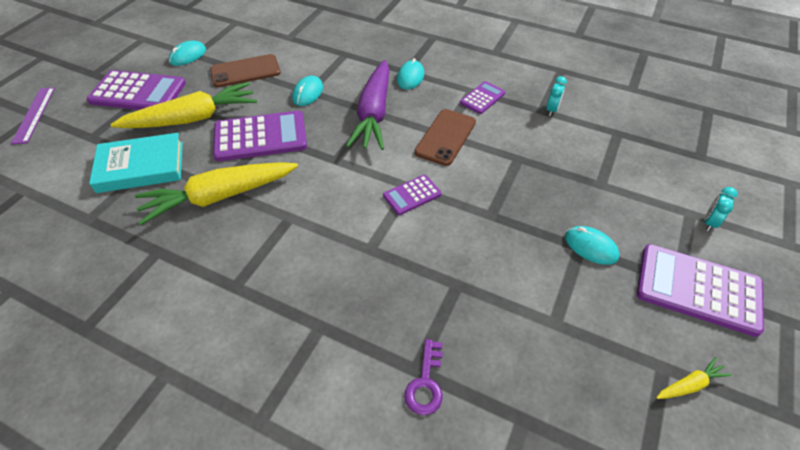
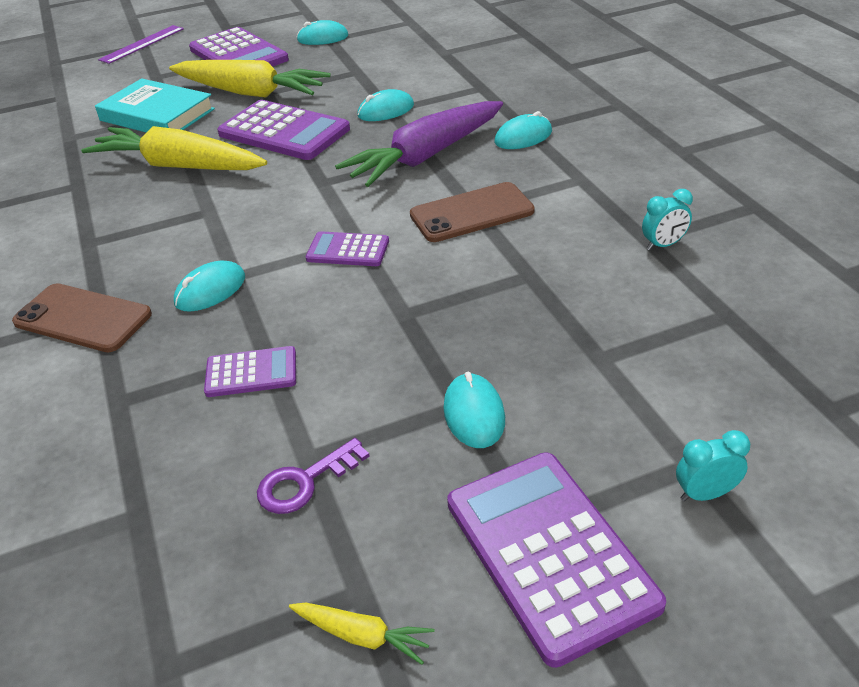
camera: 45 degrees right, 10 degrees down
(245, 71) = (355, 69): brown phone -> brown phone (83, 318)
(369, 267) = (210, 290): none -> turquoise mouse
(425, 383) = (107, 418): purple key -> purple key (304, 482)
(482, 98) = (582, 193): purple calculator -> purple calculator (251, 373)

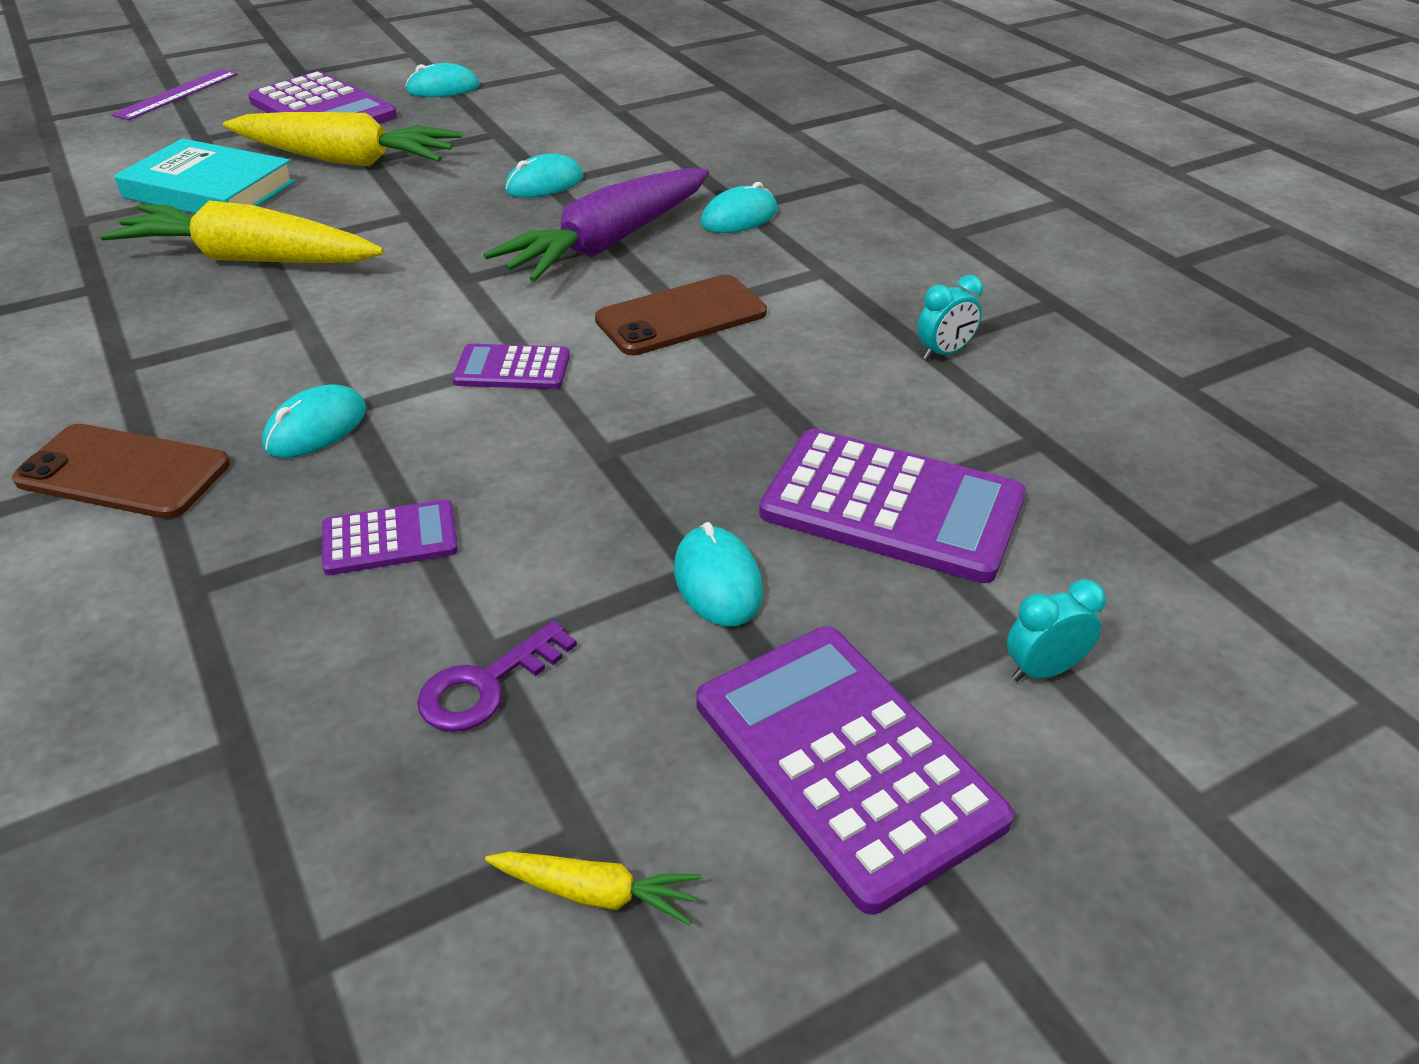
camera: 10 degrees left, 0 degrees up
(284, 132) = (401, 212): purple calculator -> purple calculator (892, 506)

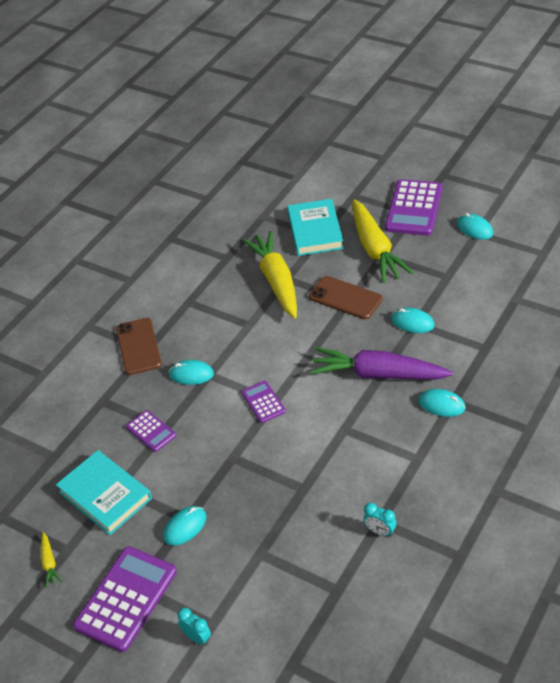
camera: 65 degrees right, 5 degrees up
(176, 94) = (383, 157): purple ruler -> none
(486, 685) = (105, 495): purple key -> turquoise book
(681, 316) = (339, 430): brown phone -> brown phone (345, 298)
(892, 506) = (258, 558): purple calculator -> none

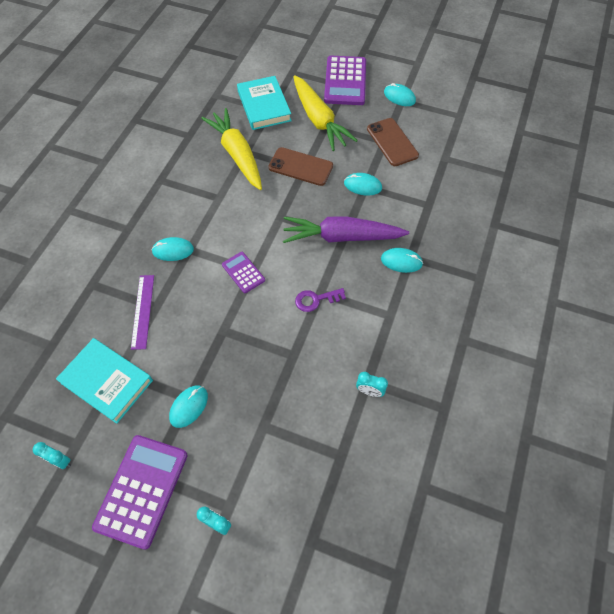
camera: 15 degrees left, 15 degrees up
(49, 563) = (60, 461): yellow carrot -> turquoise clock
(138, 346) = (120, 227): brown phone -> brown phone (392, 142)
(151, 431) = (142, 311): purple calculator -> purple ruler
(338, 436) = (316, 300): none -> purple key

